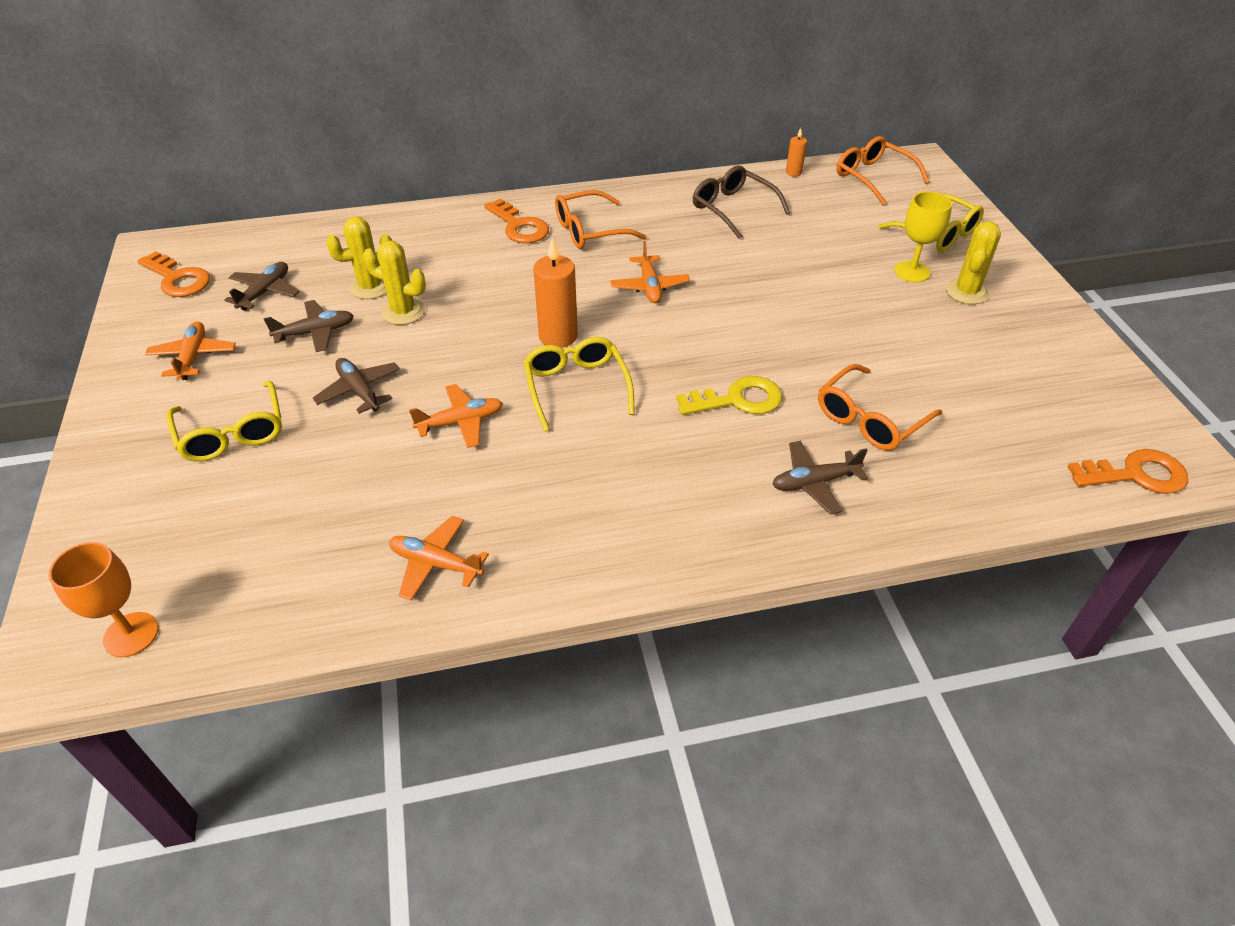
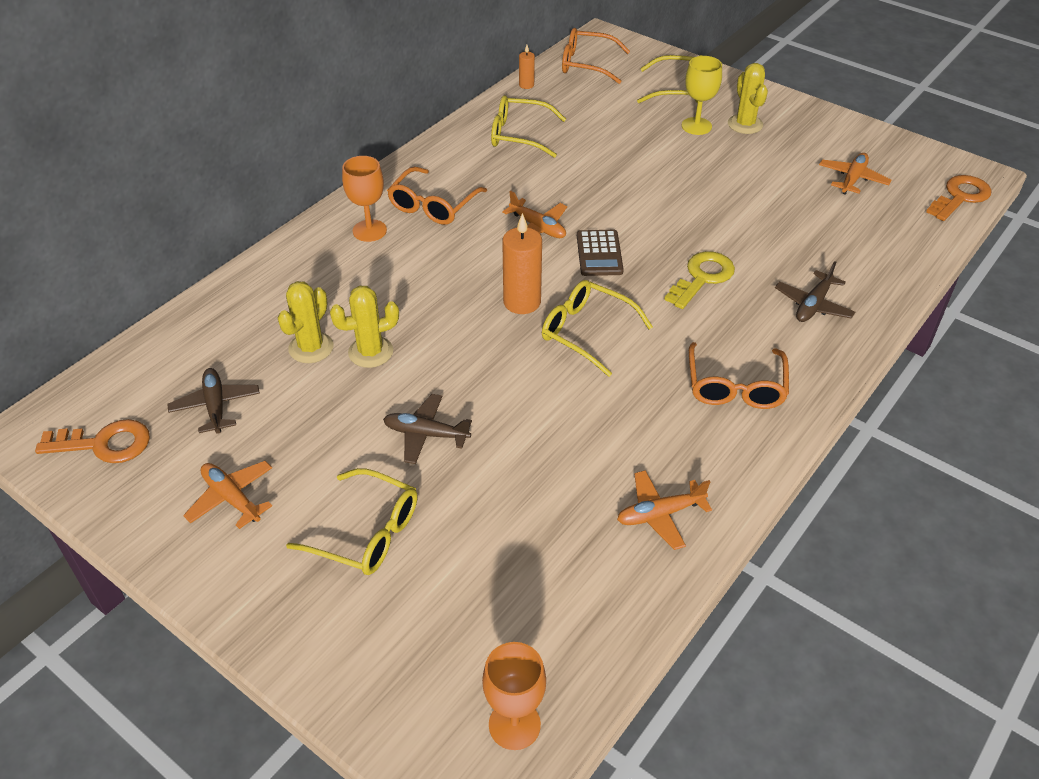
camera: 40 degrees left, 0 degrees up
(315, 332) = (317, 412): brown plane -> none
(460, 422) = (539, 408): orange plane -> orange plane (852, 179)
(519, 226) = (369, 231): orange key -> orange goblet
(672, 332) = (599, 253): none -> brown calculator
(733, 209) = (519, 135): brown glasses -> yellow glasses
(870, 419) = (793, 244): orange glasses -> orange glasses (735, 387)

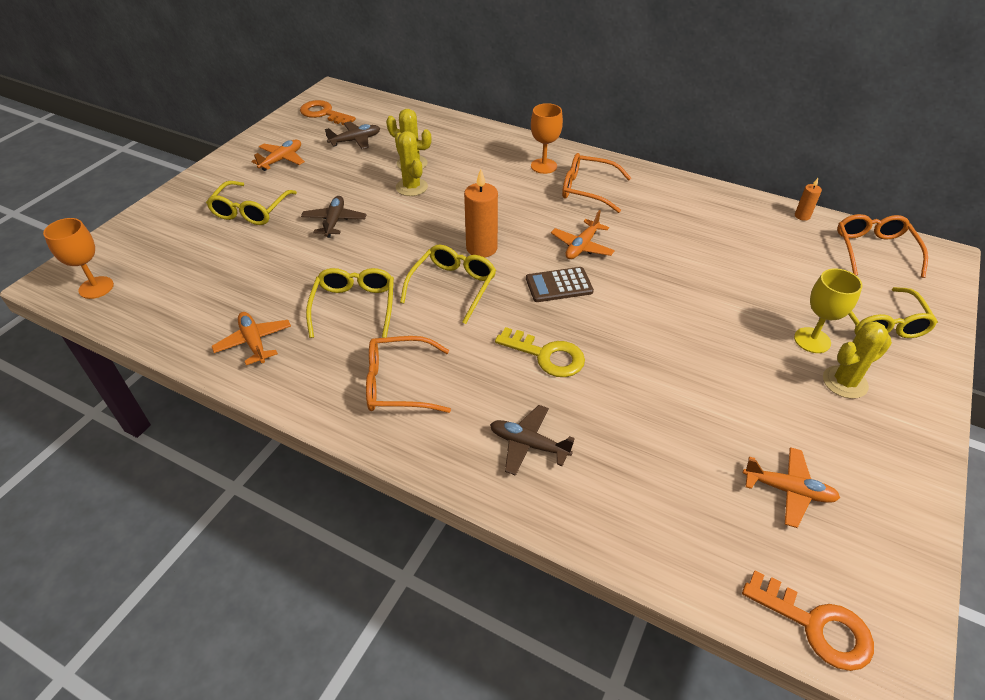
camera: 80 degrees right, 0 degrees up
(104, 444) = (324, 113): orange key -> orange key turned 135 degrees clockwise
(519, 135) = (714, 221): yellow glasses -> yellow glasses (354, 306)

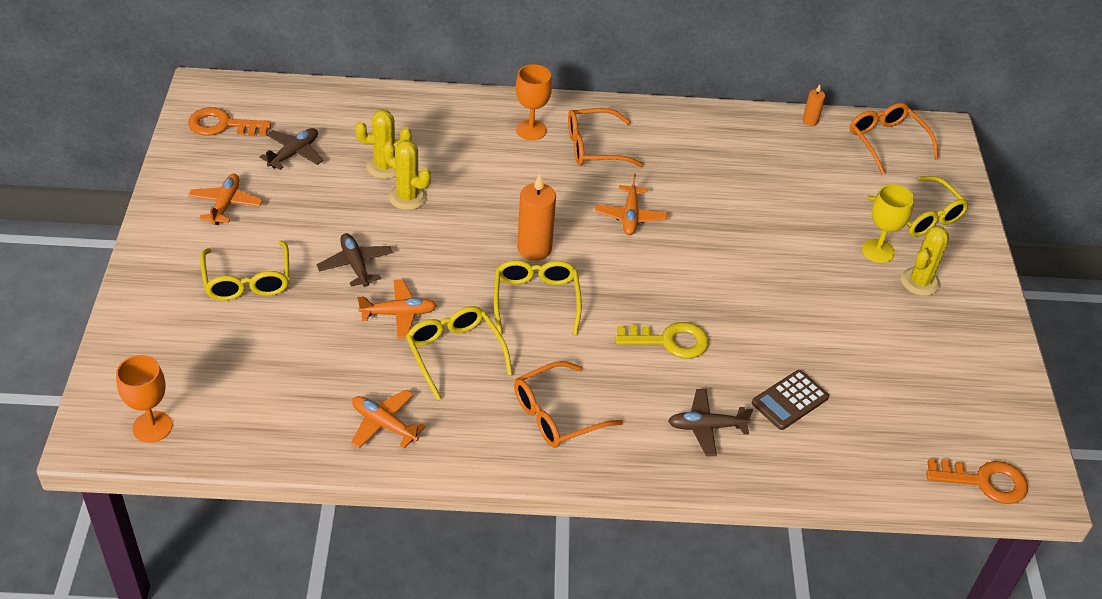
camera: 30 degrees left, 0 degrees up
(559, 285) = (635, 266): brown calculator -> brown calculator (790, 400)
(788, 490) = (921, 390): orange plane -> orange plane (398, 314)

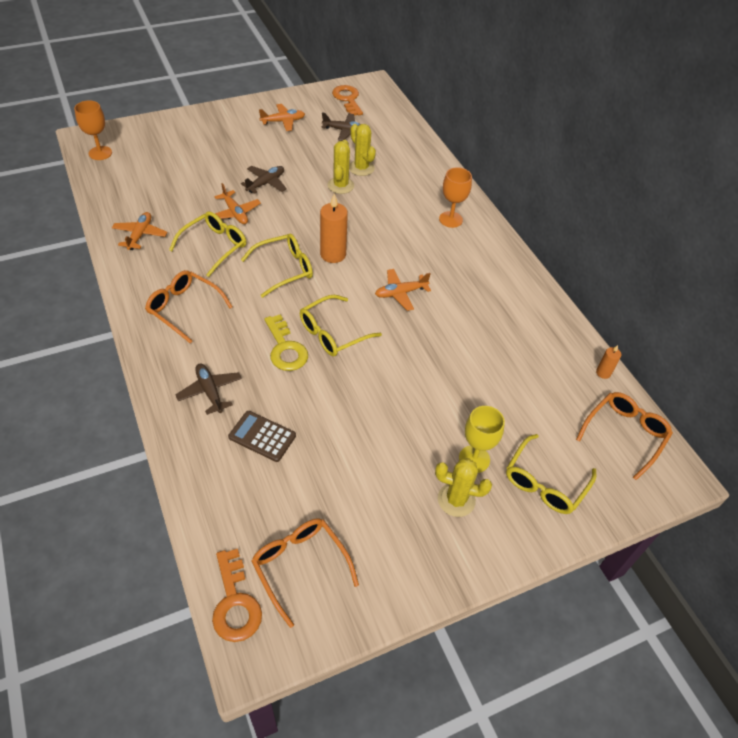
camera: 65 degrees right, 5 degrees up
(247, 281) = (227, 148): yellow glasses -> yellow glasses (333, 333)
(594, 147) = (459, 255): orange glasses -> orange glasses (300, 566)

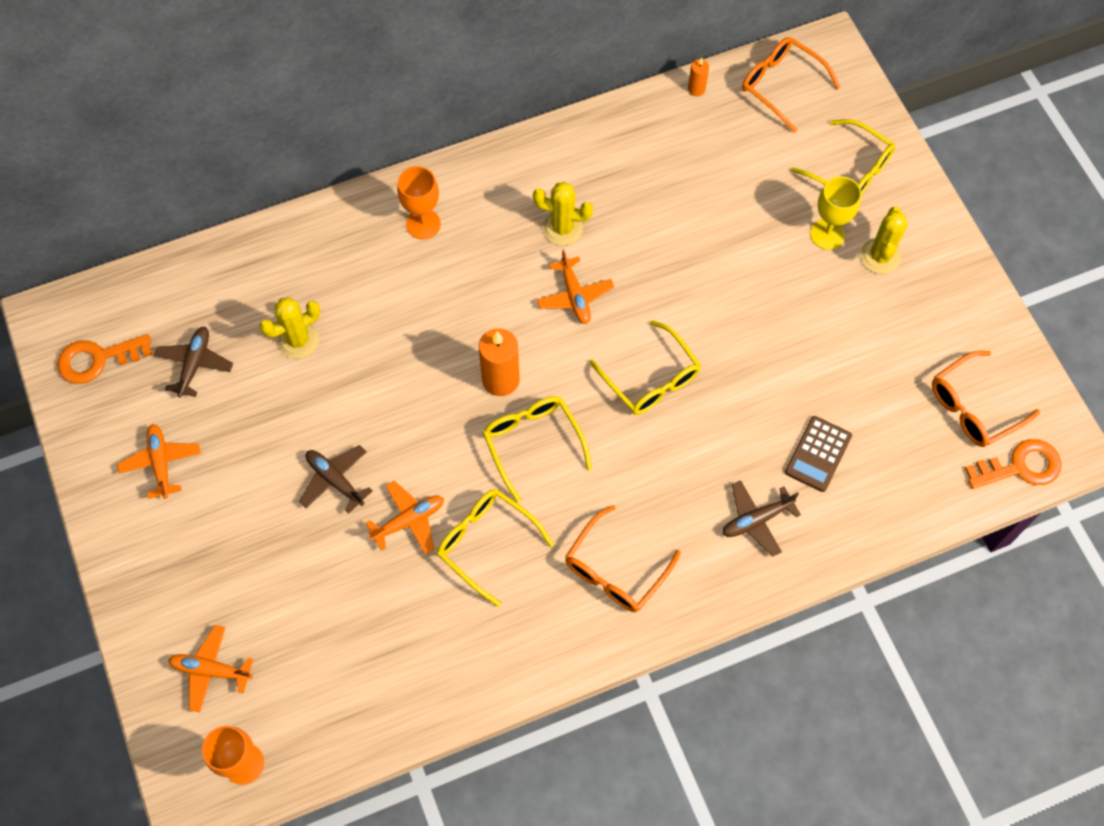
camera: 85 degrees left, 15 degrees up
(140, 235) = (462, 656): orange plane -> orange plane (211, 670)
(285, 348) = (680, 435): yellow key -> none
(340, 185) = (342, 370): yellow cactus -> yellow cactus (562, 228)

